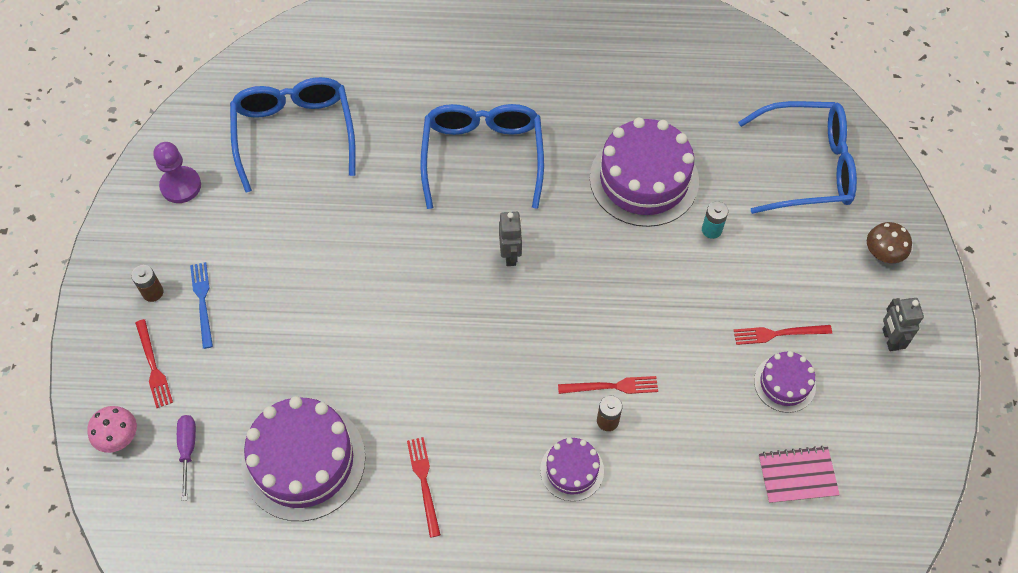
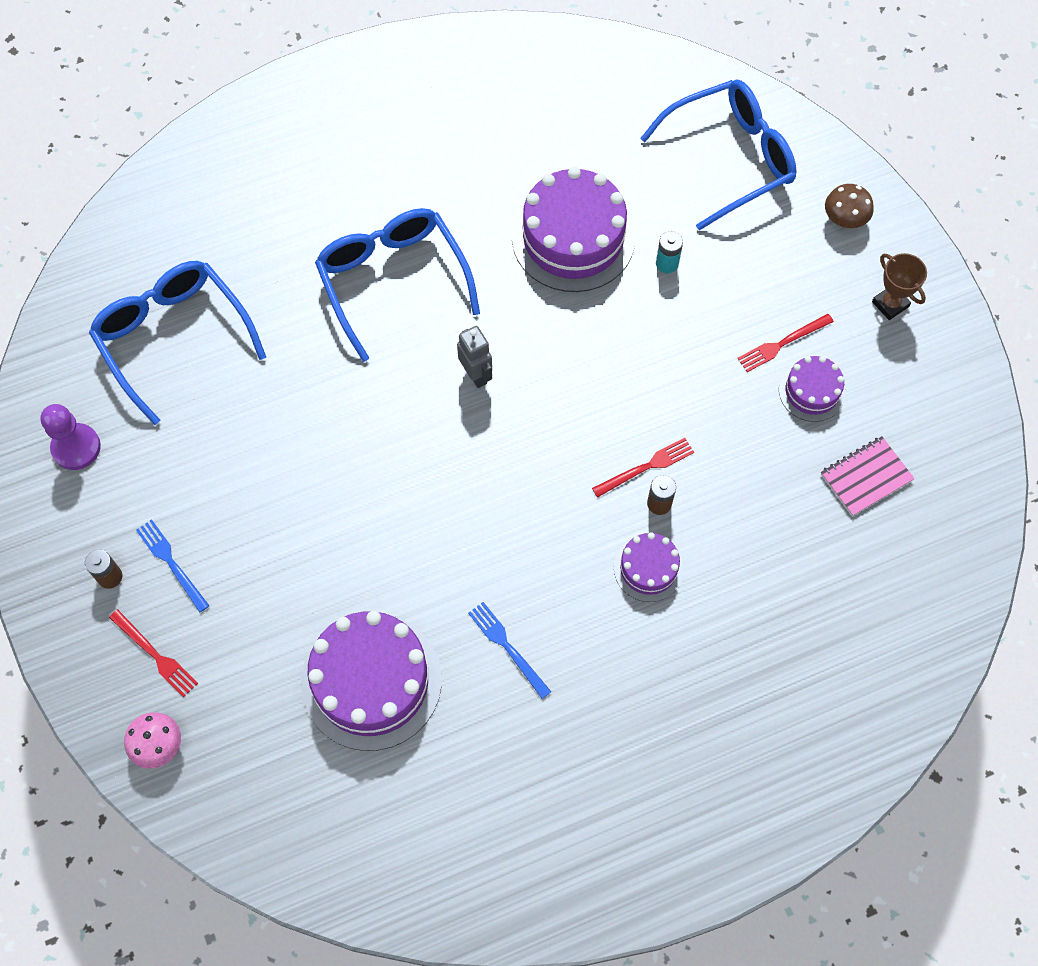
camera: 25 degrees left, 5 degrees up
(188, 450) = (242, 725): purple screwdriver -> none
(424, 482) = (507, 647): red fork -> blue fork
(889, 339) = (890, 304): grey robot -> brown trophy

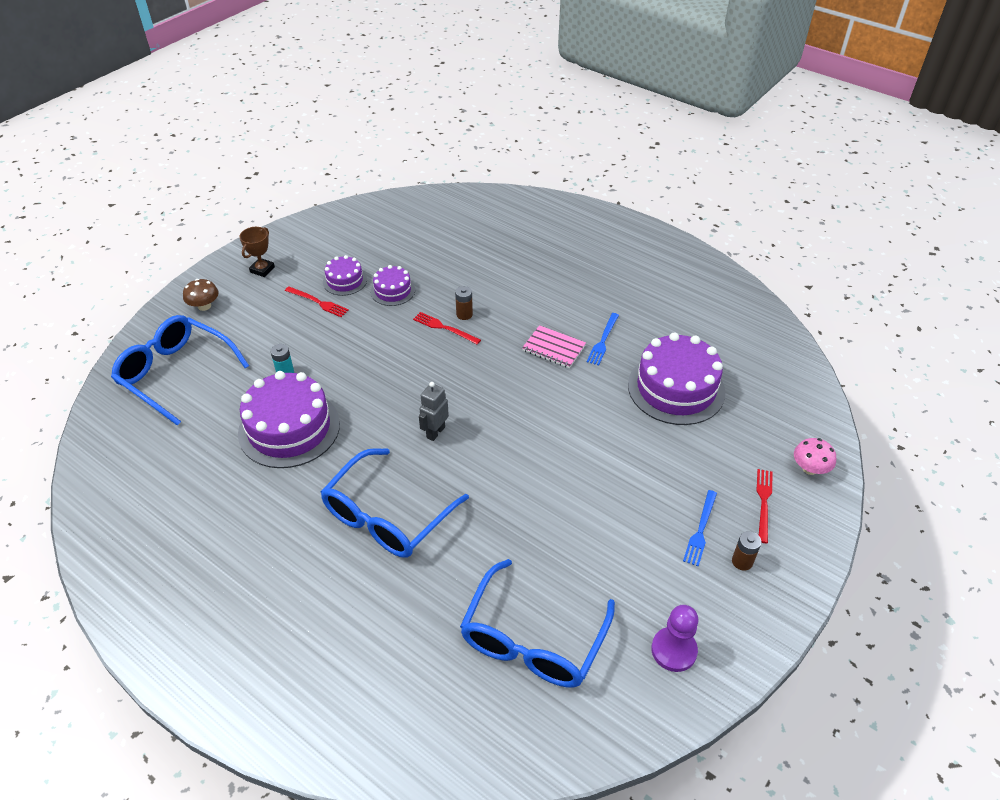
camera: 120 degrees left, 20 degrees down
(648, 568) = (508, 304): purple cake -> purple cake (392, 291)
(866, 477) = (388, 245): pink notebook -> pink notebook (554, 348)

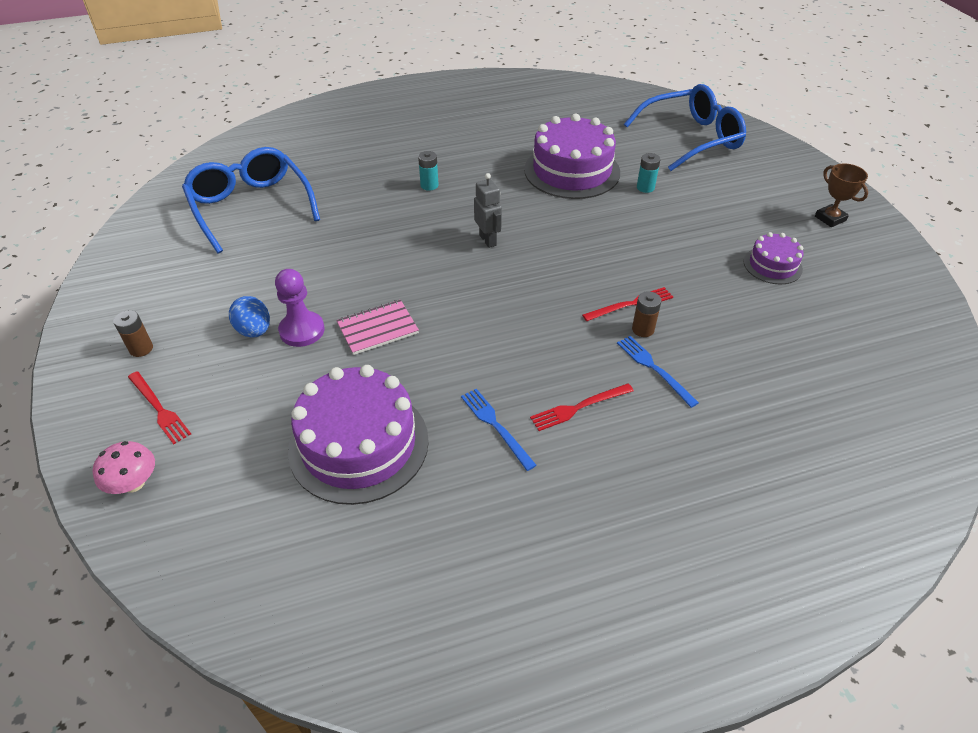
camera: 125 degrees right, 0 degrees up
(204, 306) = (784, 171): brown mushroom -> none
(318, 302) = (743, 236): red fork -> red fork (579, 407)
(387, 516) = (429, 185): blue glasses -> turquoise battery
(392, 291) = (729, 293): purple cake -> none
(554, 348) = (523, 374): pink notebook -> pink notebook (378, 328)
(657, 506) = (254, 331): none -> blue egg
(673, 650) = (148, 264): purple pawn -> purple pawn (302, 330)
(700, 530) = (199, 343): blue fork -> blue fork (654, 368)

